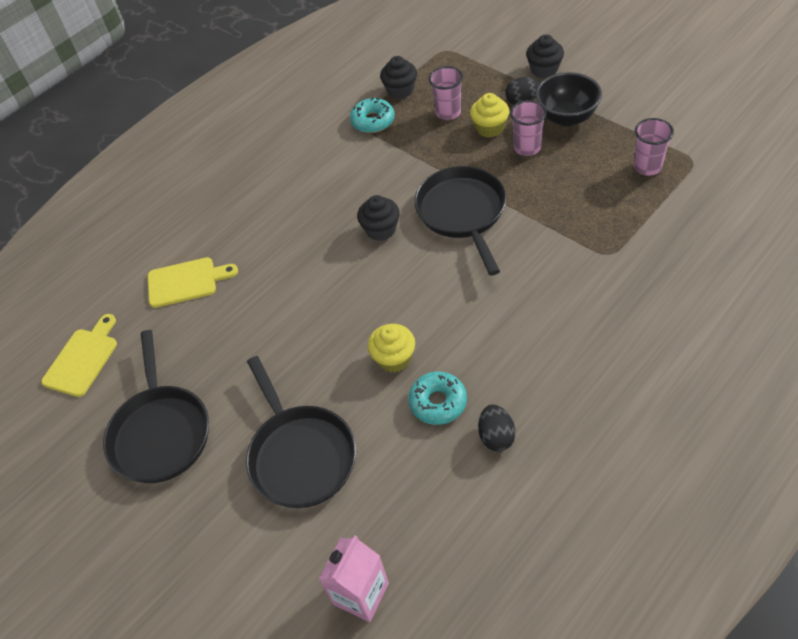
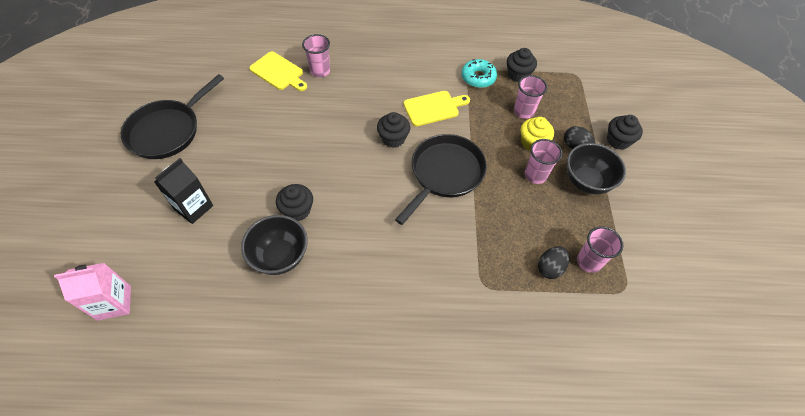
camera: 40 degrees right, 5 degrees up
(83, 359) = (194, 64): yellow cutting board -> yellow cutting board (433, 108)
(225, 243) = (320, 71): none -> pink cup
(300, 455) = (194, 207): black pan -> black carton
(394, 358) = (297, 210): yellow cupcake -> black cupcake
(438, 402) = (280, 256): turquoise donut -> black bowl
(496, 436) = (275, 308): black egg -> black egg (550, 268)

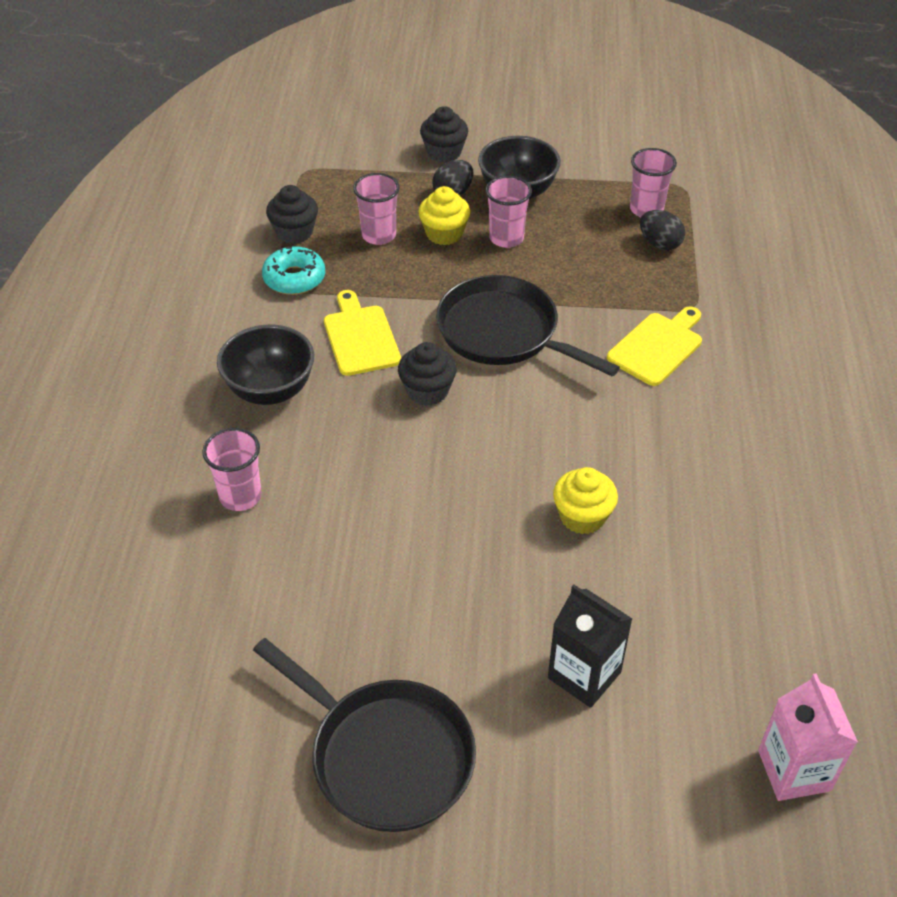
camera: 85 degrees left, 10 degrees down
(278, 72) = (232, 566): yellow cutting board -> yellow cutting board (657, 346)
(280, 256) = (674, 535): black bowl -> black bowl (270, 390)
(297, 210) = (582, 516): black cupcake -> yellow cupcake

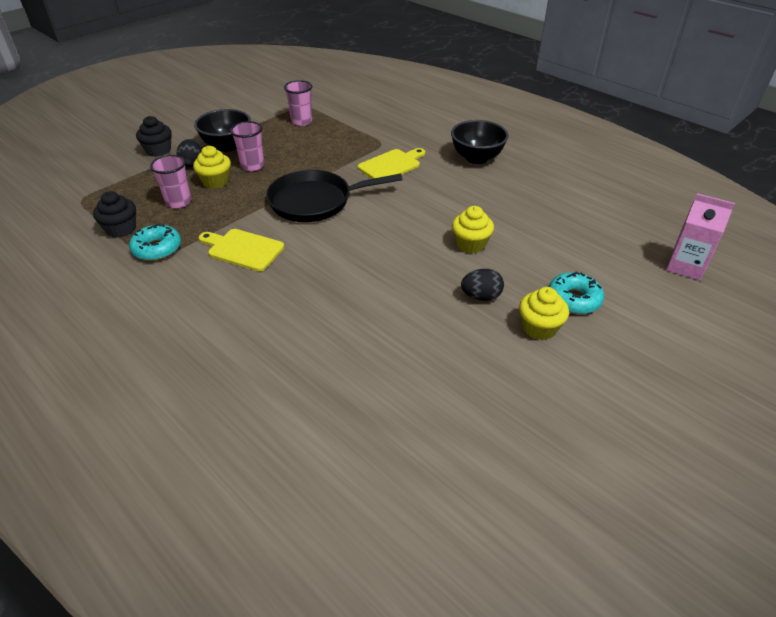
camera: 50 degrees left, 5 degrees down
(240, 496) = (296, 365): pink cup -> none
(270, 390) = (230, 306): black bowl -> black bowl (476, 158)
(385, 756) = (564, 407): black pan -> none
(427, 391) = (318, 247): black cupcake -> none
(495, 666) = (539, 328): none -> yellow cupcake
(584, 675) = (573, 299): black carton -> turquoise donut
(657, 346) = (391, 165): yellow cutting board -> yellow cutting board turned 60 degrees clockwise
(659, 244) = (329, 130): black egg -> black egg (481, 296)

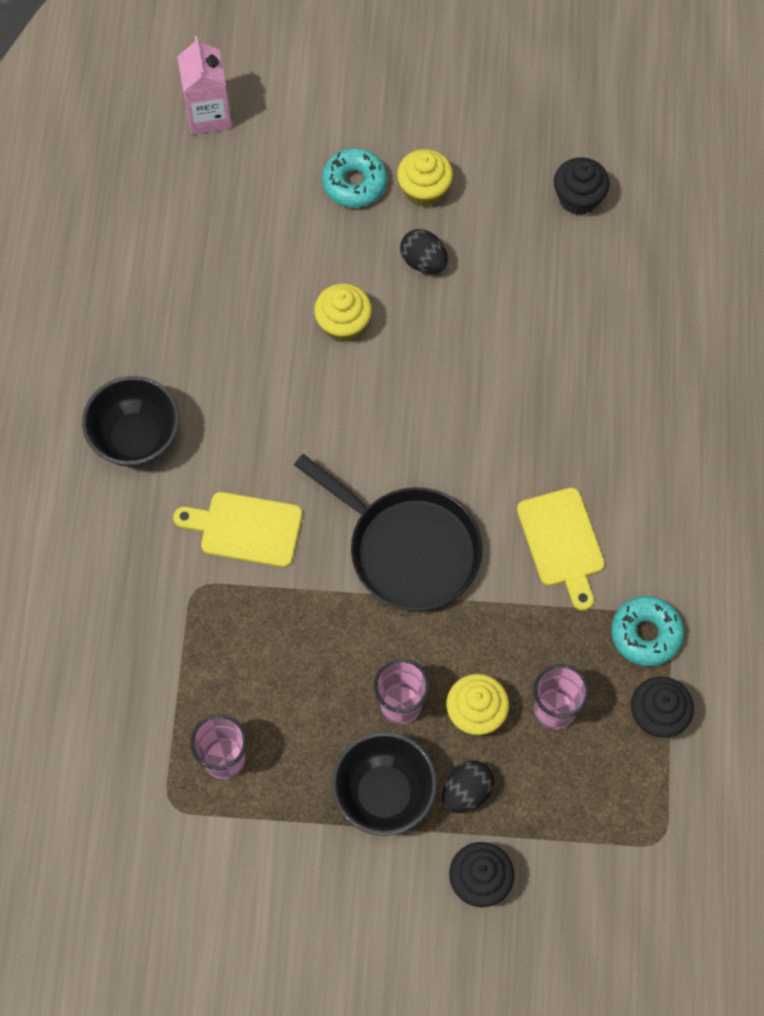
camera: 130 degrees left, 25 degrees up
(455, 406) = (578, 198): none -> black cupcake

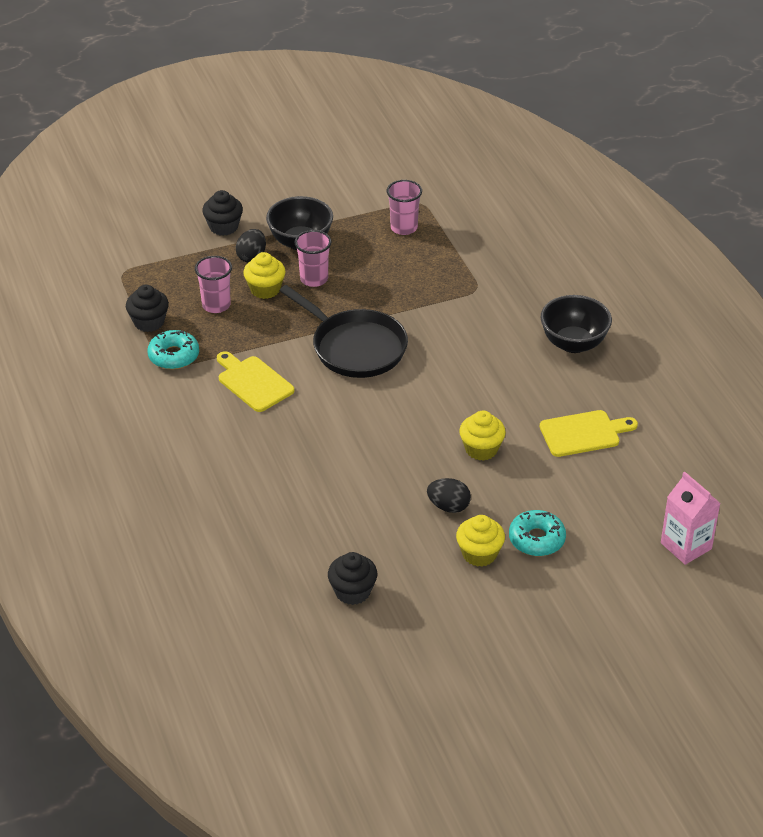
camera: 155 degrees right, 25 degrees down
(245, 529) = (467, 324): yellow cutting board -> yellow cutting board (583, 433)
(408, 549) = (355, 347): black pan -> black pan turned 150 degrees counterclockwise

